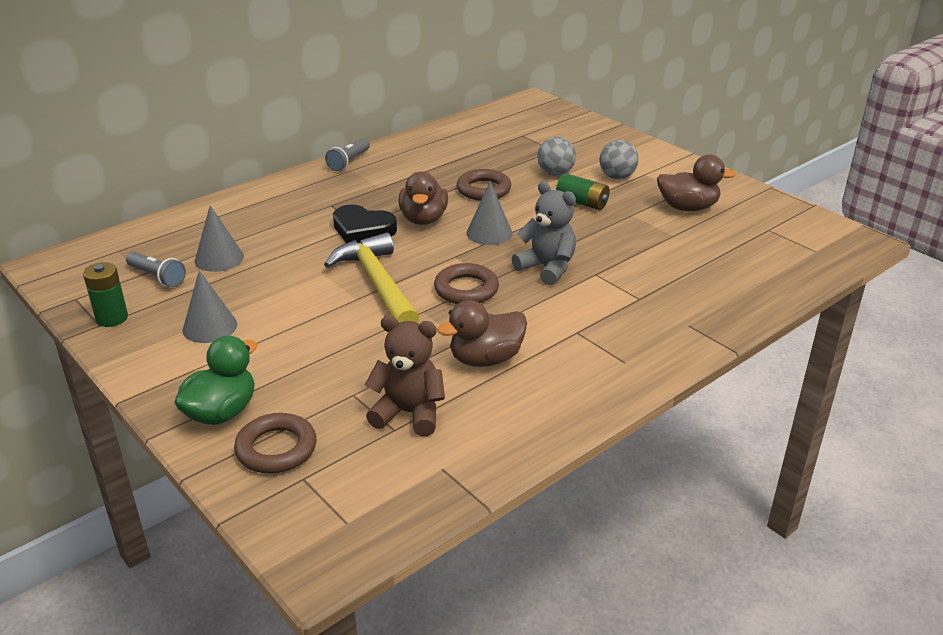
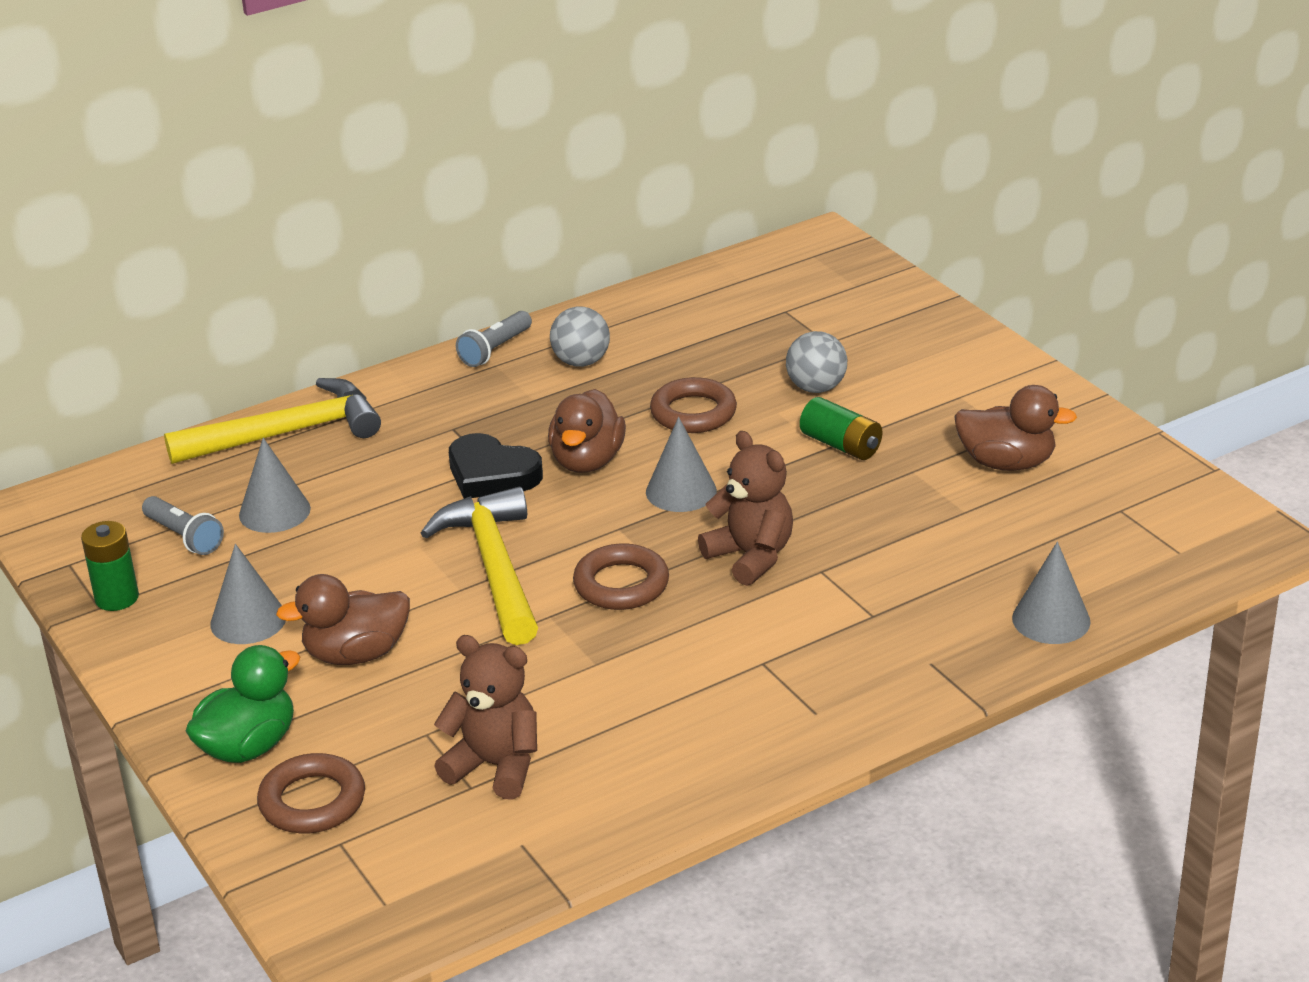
camera: 10 degrees right, 0 degrees up
(221, 213) = (287, 433): none -> yellow hammer
(485, 359) = (620, 695): brown duck -> brown duck (356, 654)
(547, 268) = (751, 557): grey teddy bear -> brown teddy bear
(617, 177) = (913, 399): grey ball -> grey ball (581, 362)
(755, 294) = (1051, 619): none -> grey cone

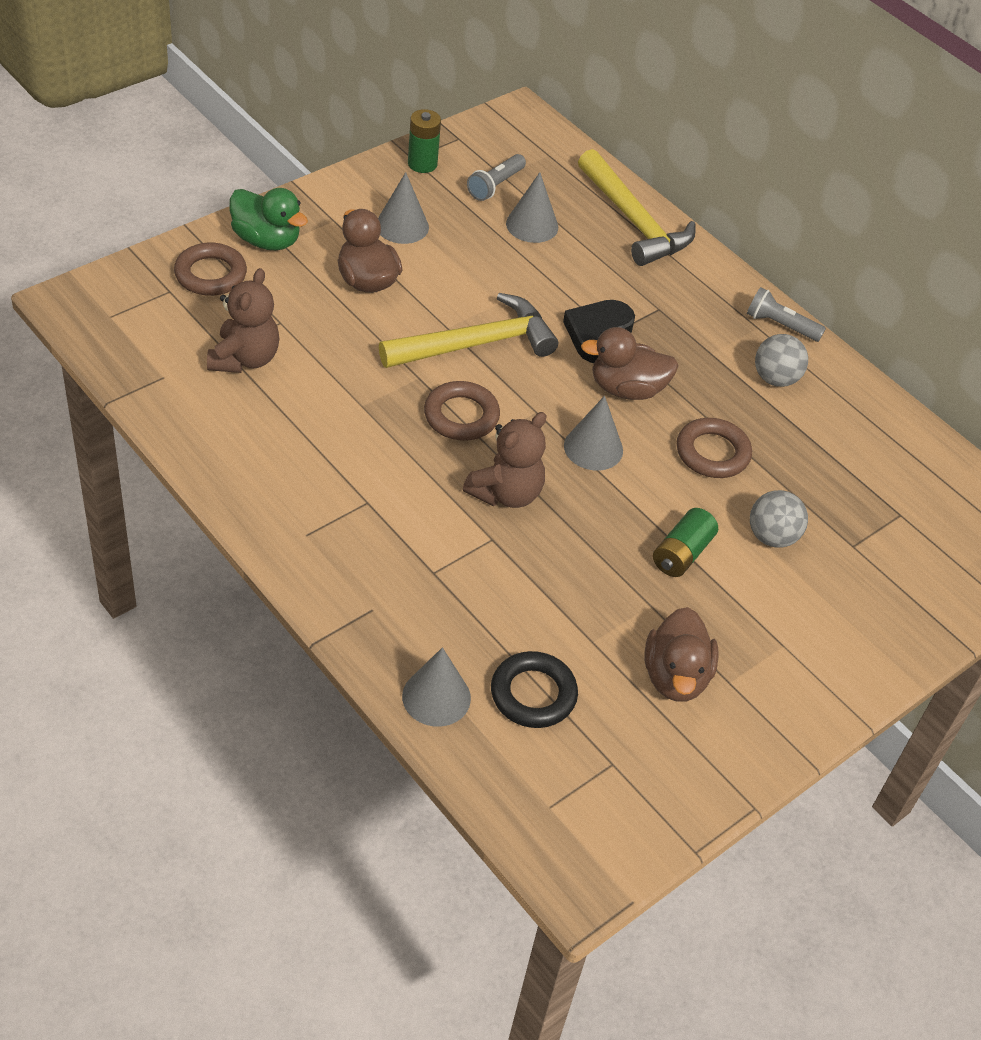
camera: 75 degrees right, 15 degrees up
(1039, 554) = (533, 694): none -> black ring

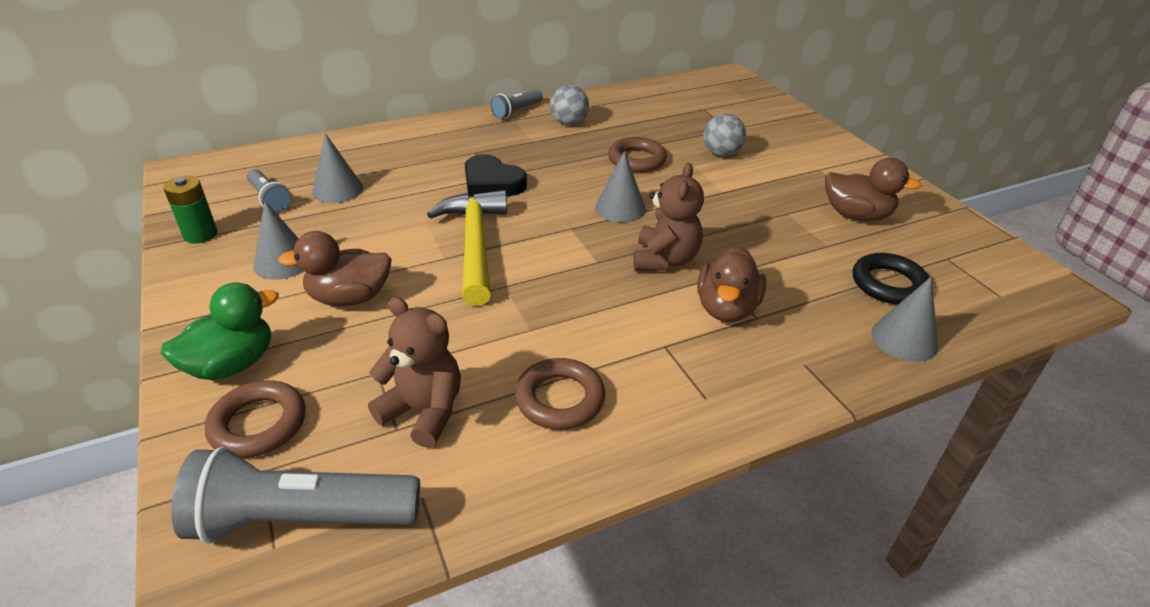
camera: 70 degrees left, 10 degrees down
(134, 322) = (301, 519): none -> grey flashlight
(461, 416) = (564, 269): brown ring -> brown ring (560, 399)
(506, 493) = (665, 260): brown teddy bear -> brown teddy bear turned 45 degrees clockwise
(626, 389) = (559, 181): brown duck -> brown duck (726, 308)
(634, 221) = (368, 143): yellow hammer -> none
(682, 554) = (736, 190): green battery -> none

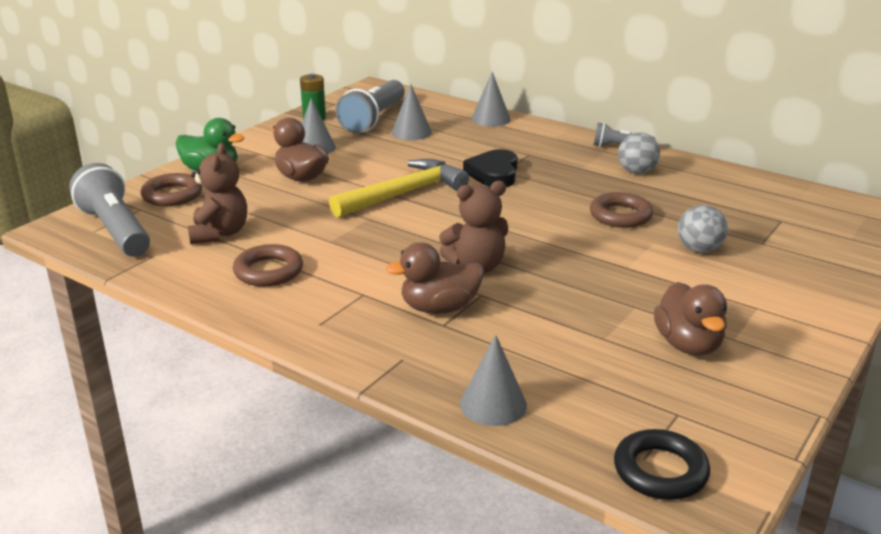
camera: 60 degrees right, 10 degrees down
(269, 199) = (373, 119): grey flashlight -> grey flashlight, size x1.85
(620, 208) = (529, 229): grey cone -> grey cone (490, 119)
(888, 284) = (577, 383): black ring -> black ring (660, 471)

